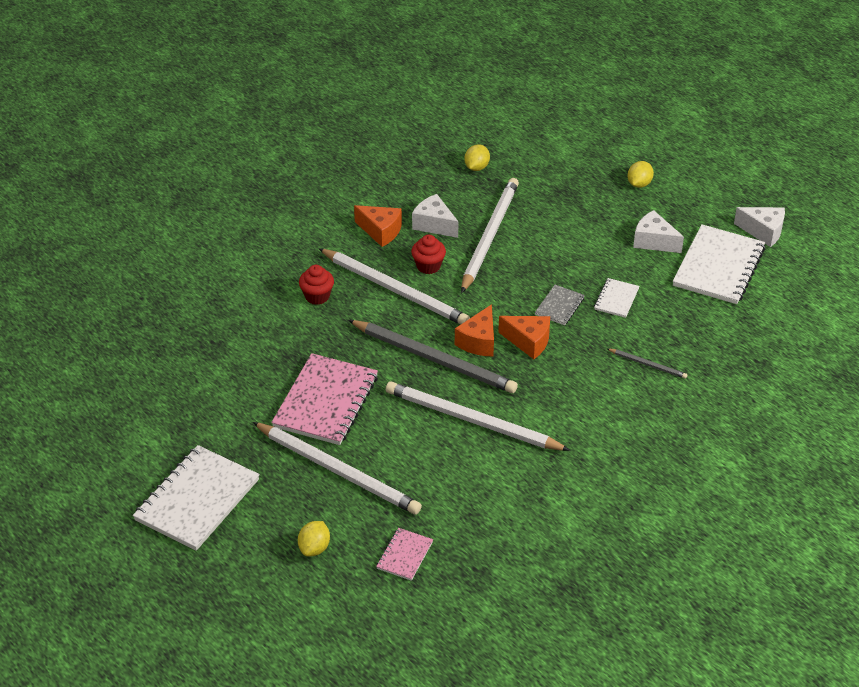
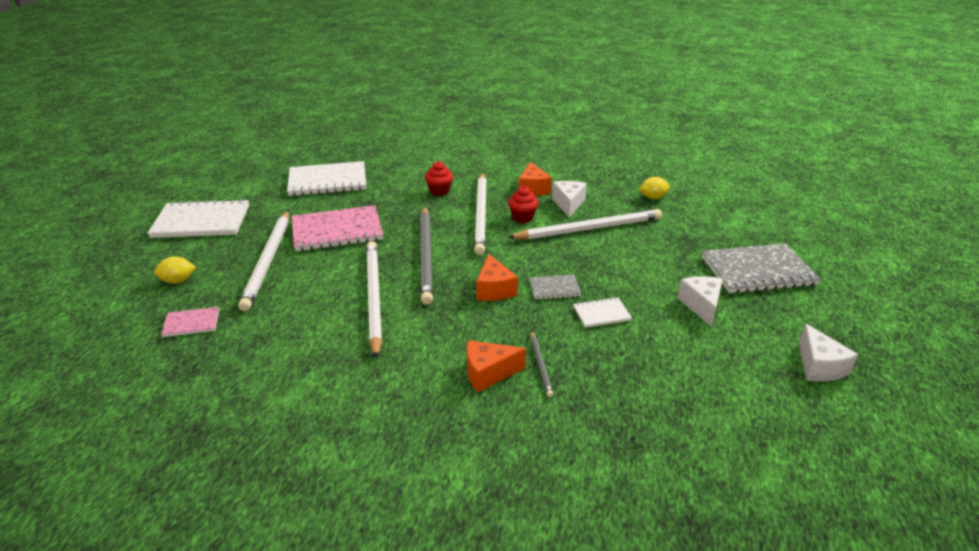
camera: 55 degrees right, 10 degrees down
(479, 341) = (467, 267): orange cheese -> orange cheese (488, 373)
(639, 184) = (757, 271): yellow lemon -> grey notebook
(718, 267) = (727, 357): white notebook -> white notebook (327, 181)

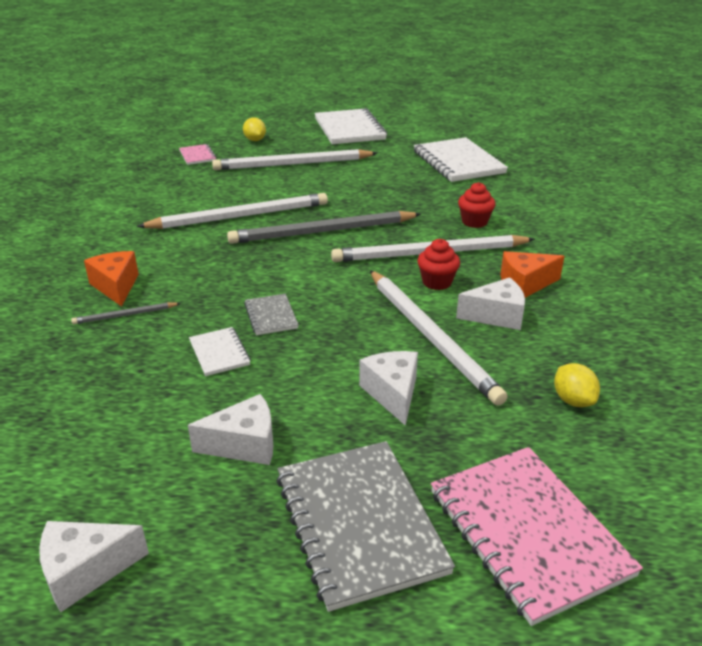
camera: 80 degrees right, 0 degrees up
(337, 231) = (356, 182): pink notebook -> pink notebook (528, 532)
(494, 289) = (263, 277): orange cheese -> none
(648, 249) = (392, 394): none -> white cheese

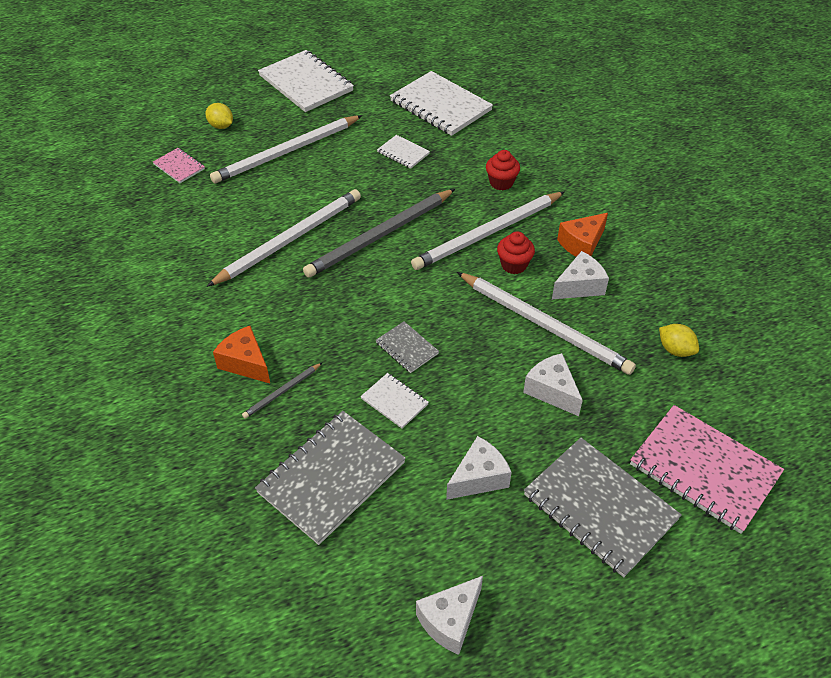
camera: 25 degrees left, 15 degrees up
(100, 394) = (331, 478): none -> grey notebook
(395, 184) = (403, 153): none -> white notebook

